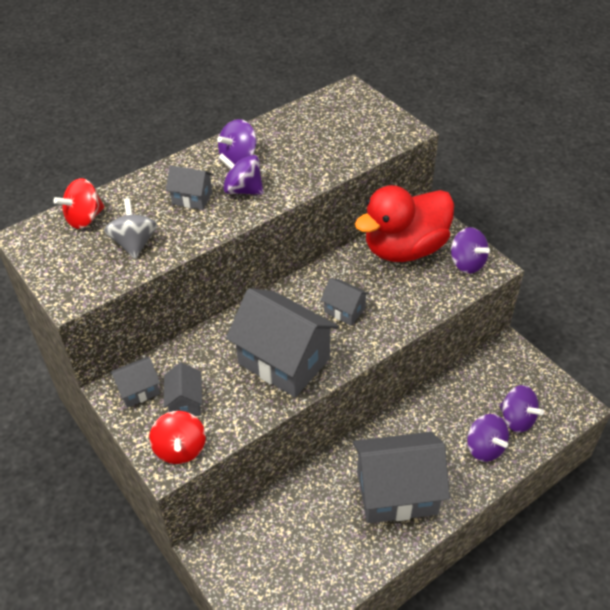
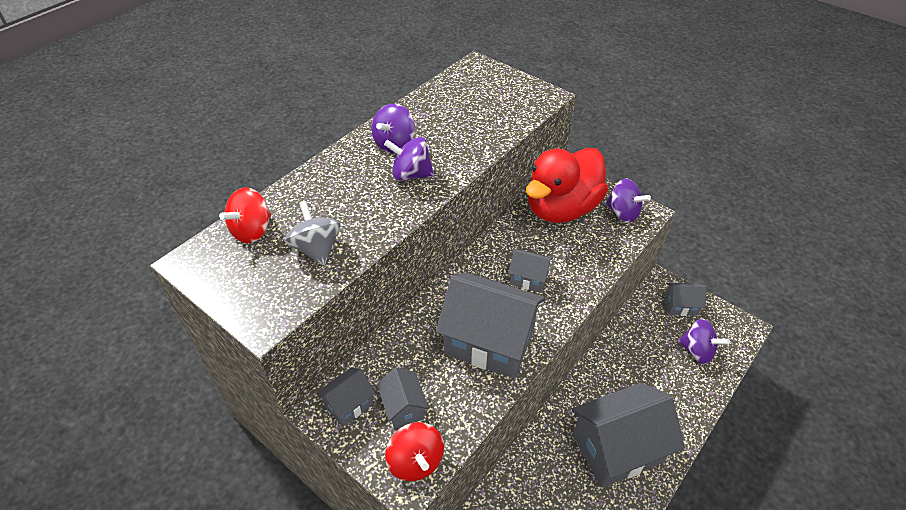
camera: 15 degrees left, 0 degrees up
(192, 198) = (361, 191): grey house -> grey house (680, 306)
(484, 448) = (680, 385): purple spinning top -> none

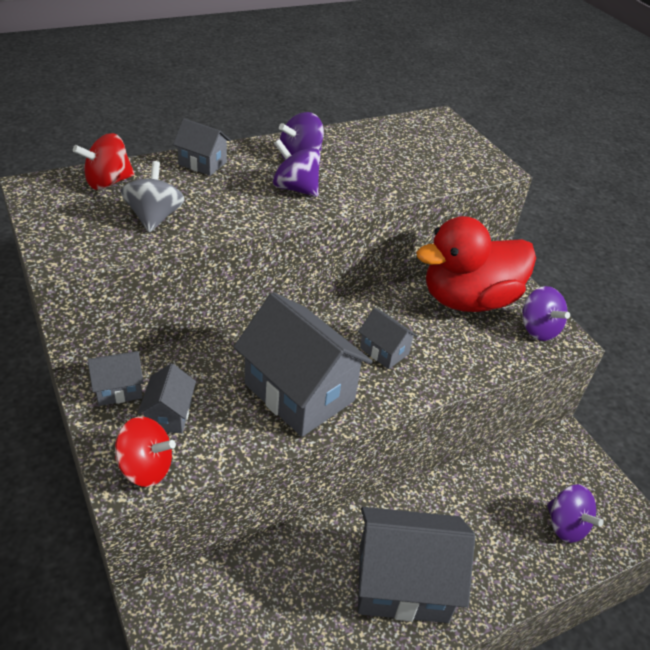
camera: 20 degrees right, 5 degrees down
(415, 461) = (145, 468): red spinning top -> red spinning top turned 75 degrees counterclockwise
(680, 306) = (574, 470): grey house -> grey house (202, 163)

